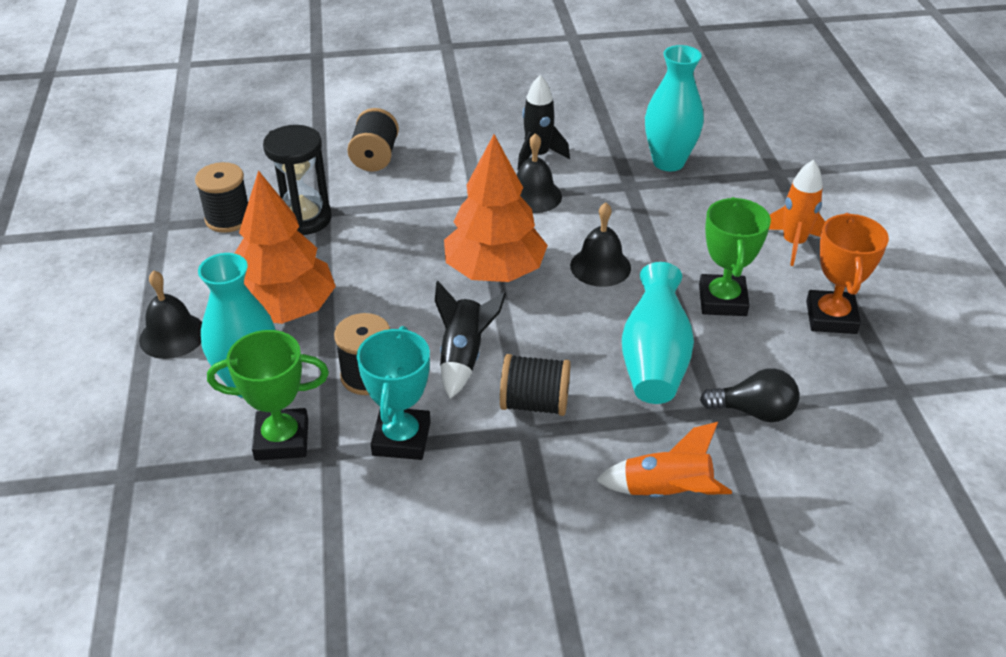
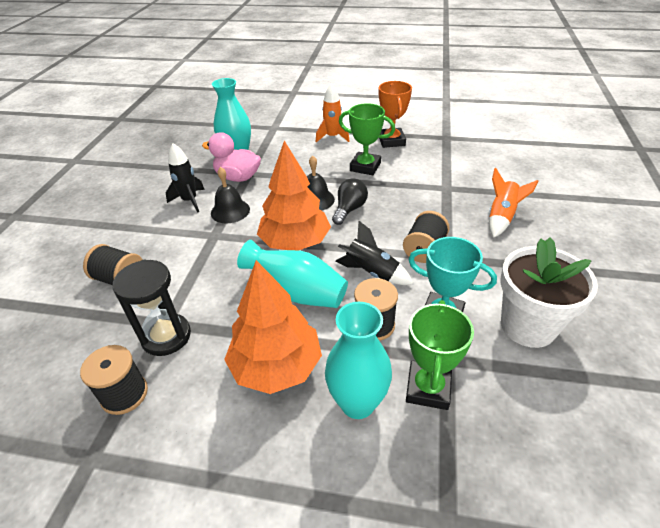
camera: 70 degrees left, 0 degrees up
(172, 335) = (270, 461): black bell -> none
(412, 534) = (528, 326): none -> white flower pot
(614, 179) = (238, 177): none -> pink duck
(654, 360) = (402, 199): turquoise vase -> turquoise vase (297, 292)
(754, 411) = (450, 177): black light bulb -> black light bulb (349, 209)
(831, 317) = (391, 141): orange trophy -> orange trophy turned 60 degrees clockwise

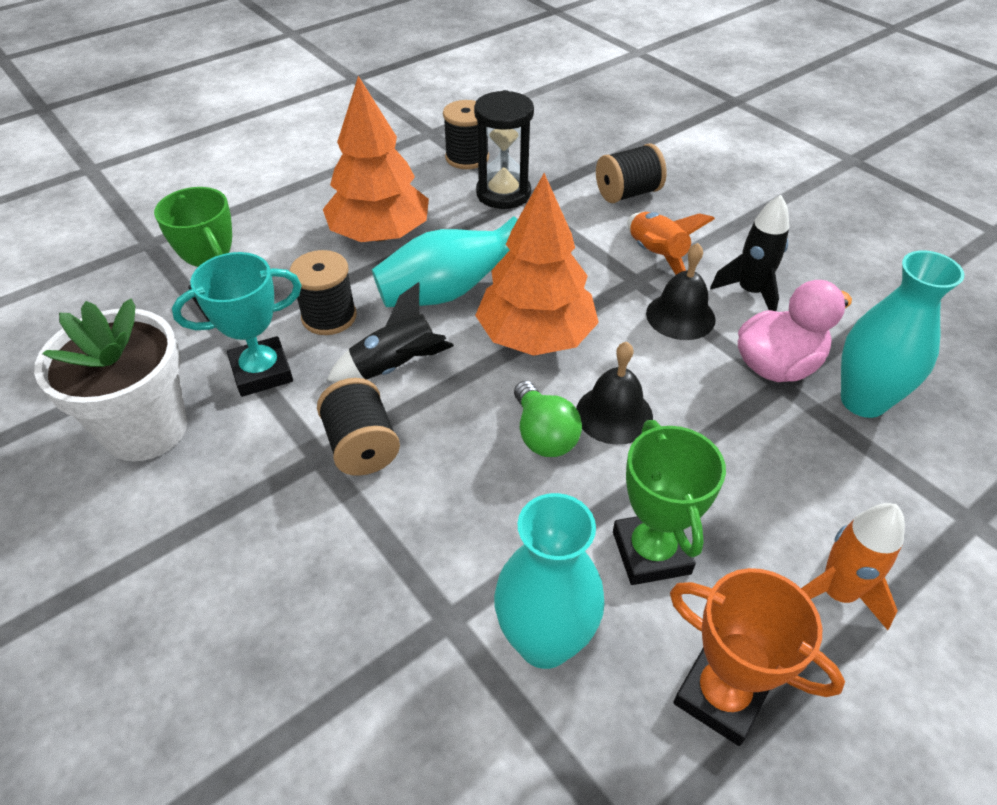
camera: 130 degrees right, 5 degrees up
(349, 209) = (543, 435): black light bulb -> green light bulb
(357, 403) = (279, 256): turquoise vase -> turquoise vase (544, 641)
(365, 167) = (651, 552): green trophy -> green trophy turned 75 degrees counterclockwise
(502, 217) = (287, 615): orange rocket -> orange rocket (656, 256)

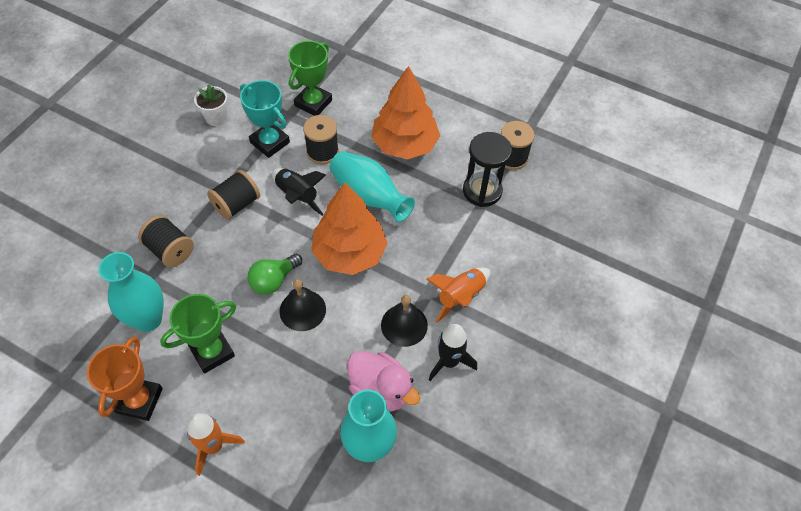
camera: 65 degrees right, 10 degrees up
(146, 429) = (216, 118): white flower pot -> white flower pot, size x0.52
(627, 193) = (524, 262): black spool -> black spool (170, 250)

